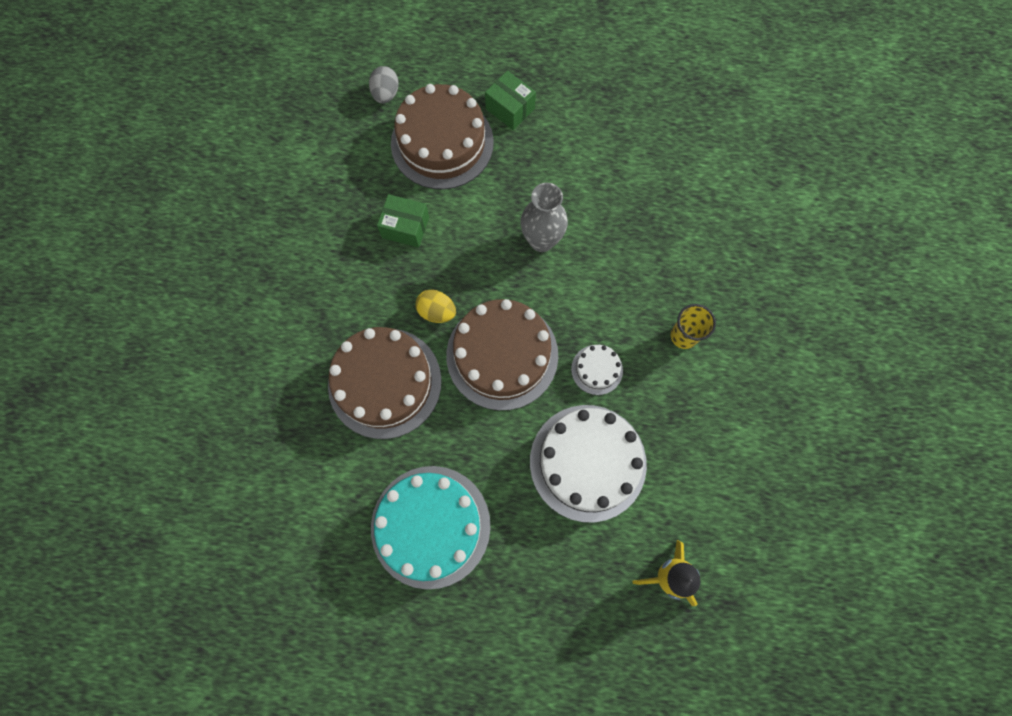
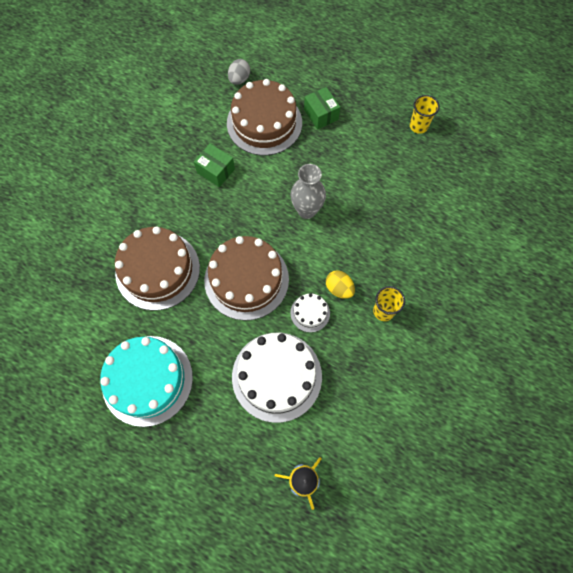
camera: 20 degrees right, 5 degrees down
(437, 312) = (213, 234): yellow egg -> yellow egg (339, 288)
(637, 85) = (418, 126): none -> yellow cup

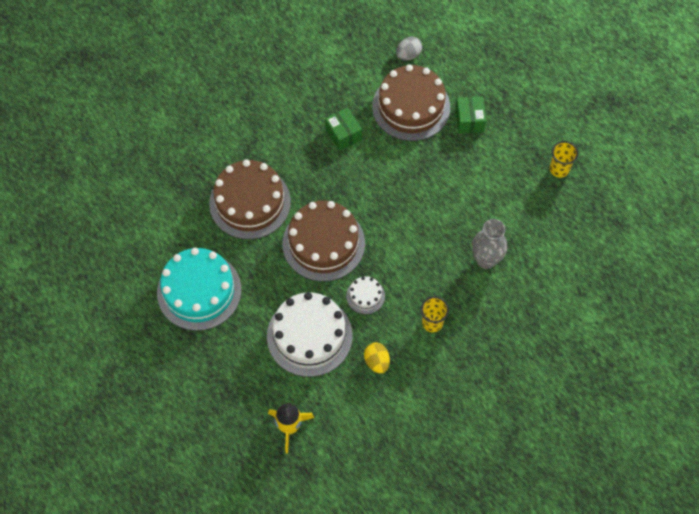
camera: 25 degrees right, 5 degrees down
(307, 210) = (409, 205): grey vase -> grey vase (486, 260)
(339, 288) = (402, 286): yellow egg -> yellow egg (376, 362)

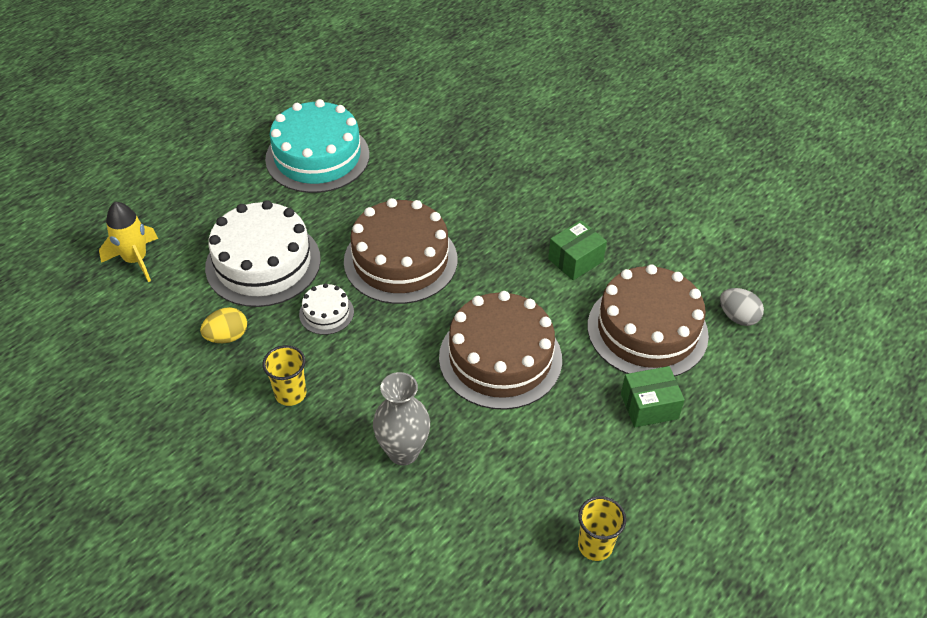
camera: 80 degrees right, 15 degrees down
(250, 202) = (447, 183): brown cake -> brown cake (500, 358)

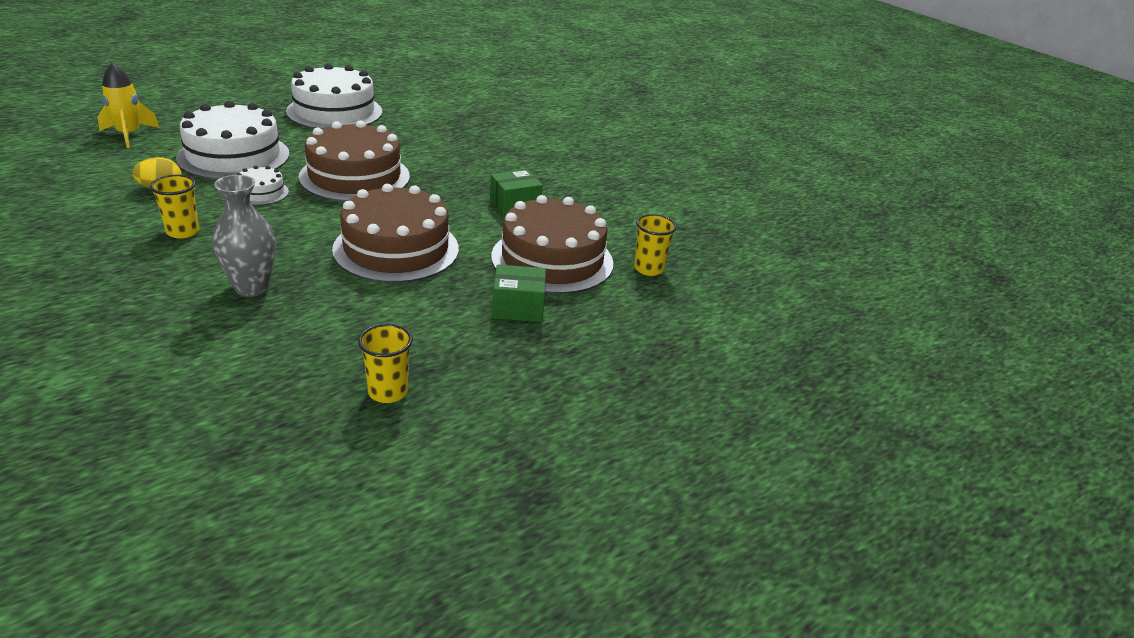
camera: 10 degrees right, 15 degrees down
(317, 157) = (334, 111): turquoise cake -> white cake
(737, 317) = (648, 269): grey egg -> yellow cup

